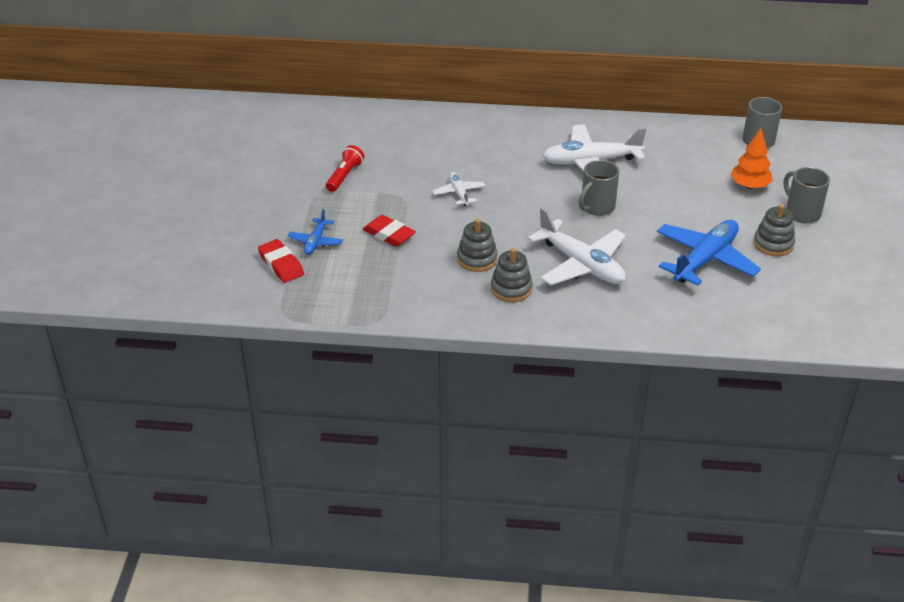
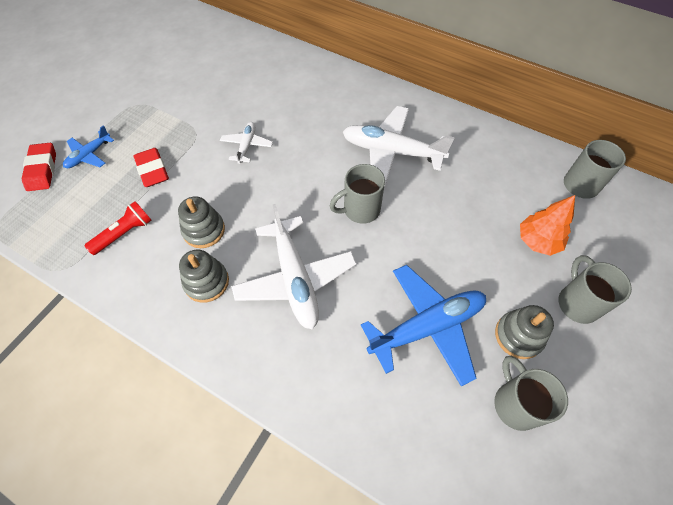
camera: 25 degrees right, 20 degrees up
(344, 176) = (169, 93): red flashlight -> red flashlight (124, 233)
(795, 279) = (515, 403): none -> grey mug

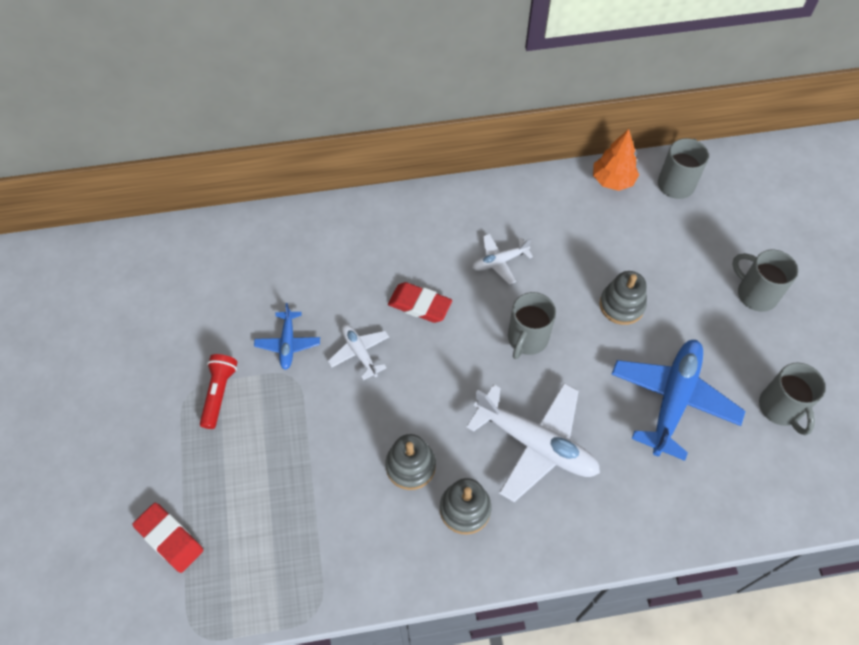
camera: 40 degrees left, 0 degrees up
(89, 155) = (204, 484): blue plane -> blue plane (288, 343)
(124, 233) = (338, 529): red flashlight -> red flashlight (219, 393)
(153, 170) = (292, 448): red eraser -> red eraser (419, 305)
(392, 152) = (499, 261): white plane -> white plane, size x0.51
(515, 403) = (780, 408): grey mug -> grey mug turned 135 degrees counterclockwise
(518, 336) = (739, 354): grey stacking toy -> grey stacking toy (621, 305)
(537, 241) = (687, 261): orange tree -> orange tree (612, 180)

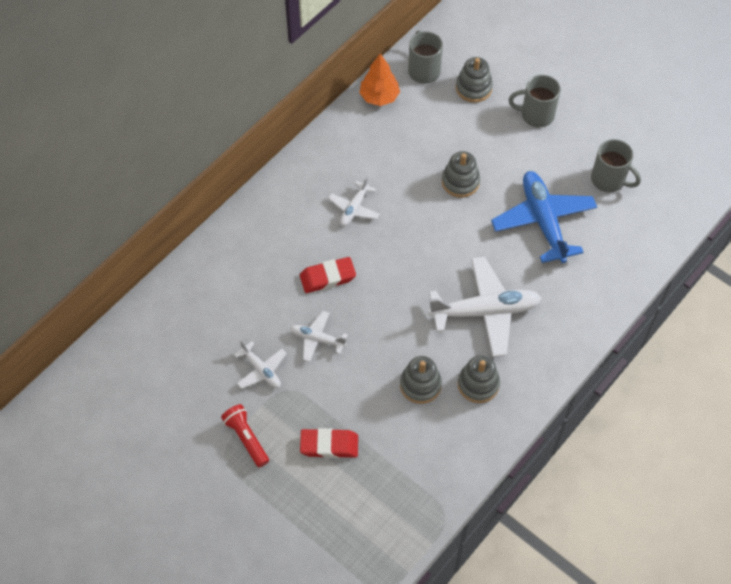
camera: 40 degrees left, 0 degrees up
(169, 539) = (308, 551): red eraser -> red eraser (329, 445)
(288, 343) = (261, 370): blue plane -> white plane
(527, 339) = (420, 248): grey mug -> none
(712, 229) = (473, 88): none -> grey stacking toy

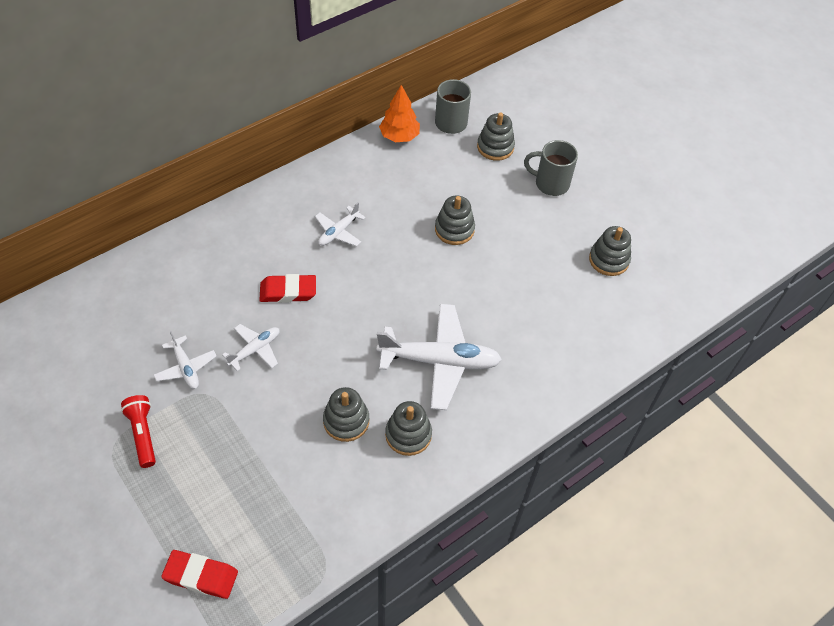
camera: 10 degrees right, 5 degrees down
(317, 339) = (255, 350): white plane -> white plane turned 105 degrees clockwise
(329, 445) = (226, 462): red eraser -> red eraser (201, 576)
(543, 221) = (528, 285): blue plane -> none
(609, 180) = (609, 260): grey mug -> grey stacking toy

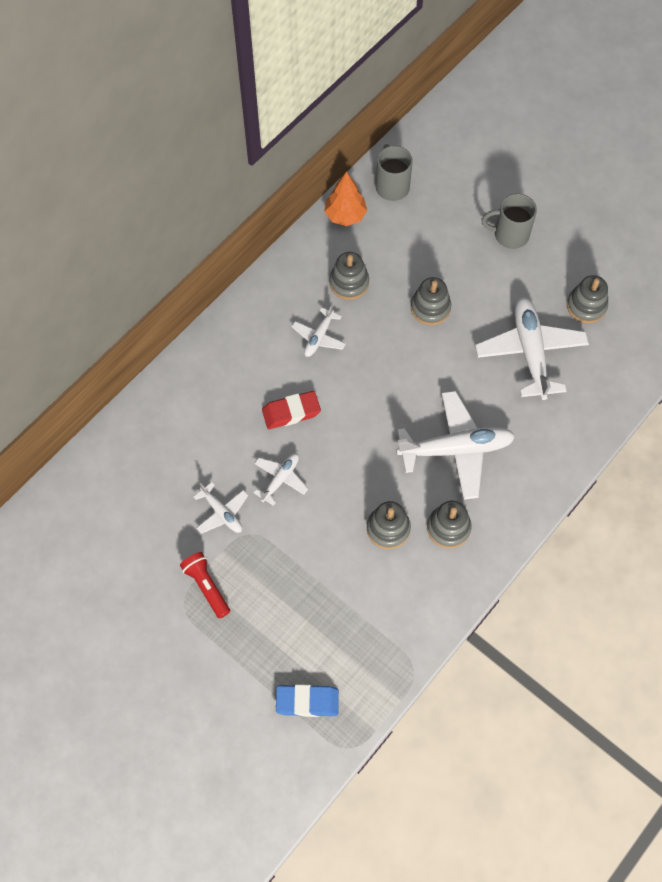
camera: 10 degrees left, 10 degrees up
(201, 576) = (307, 702): red eraser -> blue eraser
(495, 147) = (444, 205): grey stacking toy -> grey stacking toy (349, 283)
(541, 289) = (530, 352): none -> white plane

